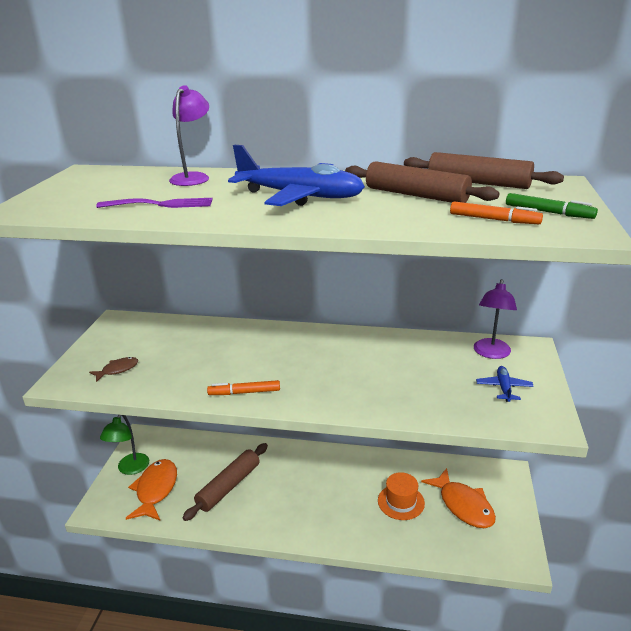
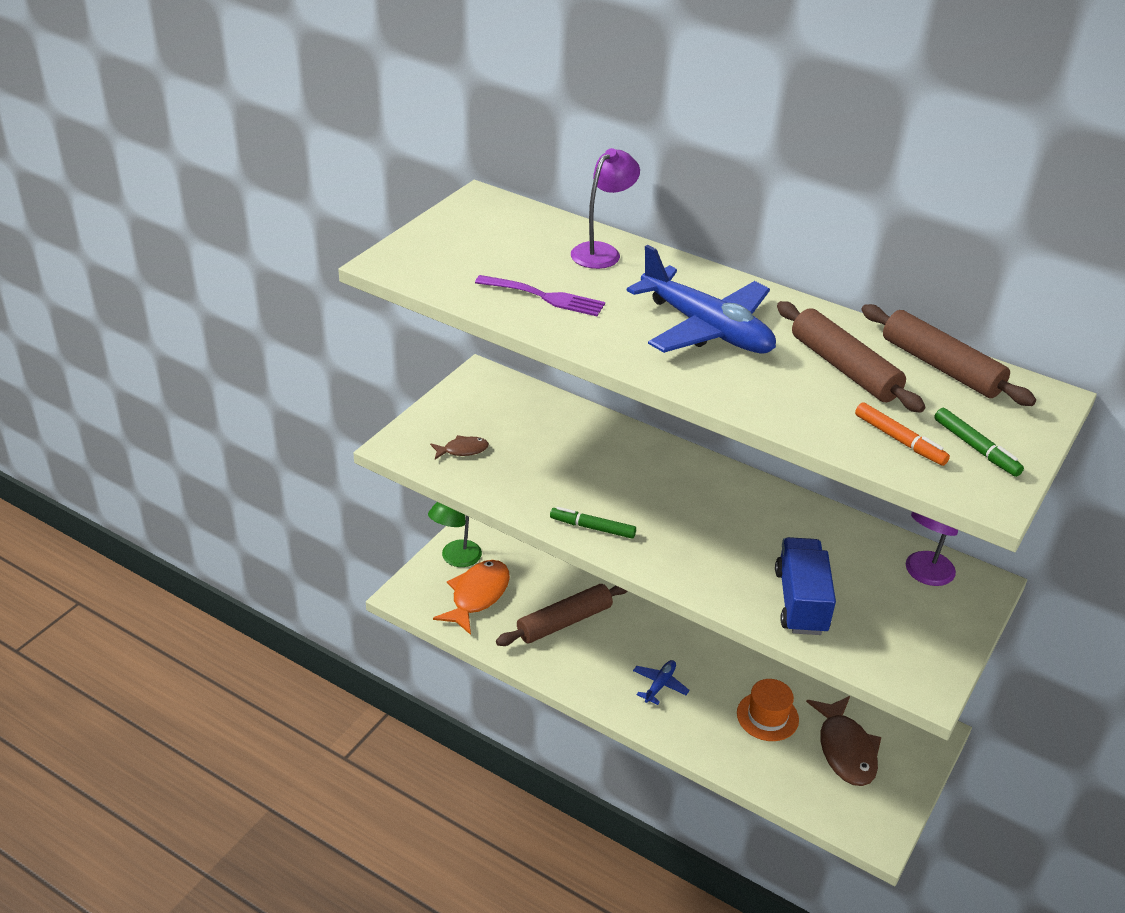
camera: 20 degrees right, 10 degrees up
(244, 392) = (592, 528): orange marker -> green marker
(425, 395) = (800, 602): none -> blue truck
(463, 505) = (845, 749): orange fish -> brown fish
(504, 388) = (905, 626): blue plane -> blue plane (660, 685)

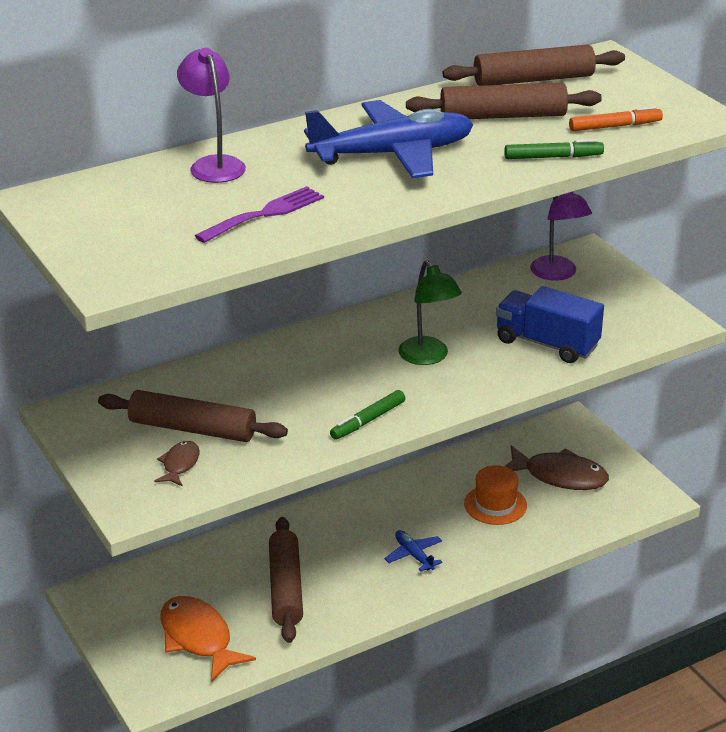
camera: 60 degrees left, 5 degrees down
(456, 559) = (128, 636): green lamp -> green lamp (428, 357)
(510, 440) = (192, 429): none -> brown rolling pin
(976, 448) = (645, 102): green marker -> green marker (553, 157)

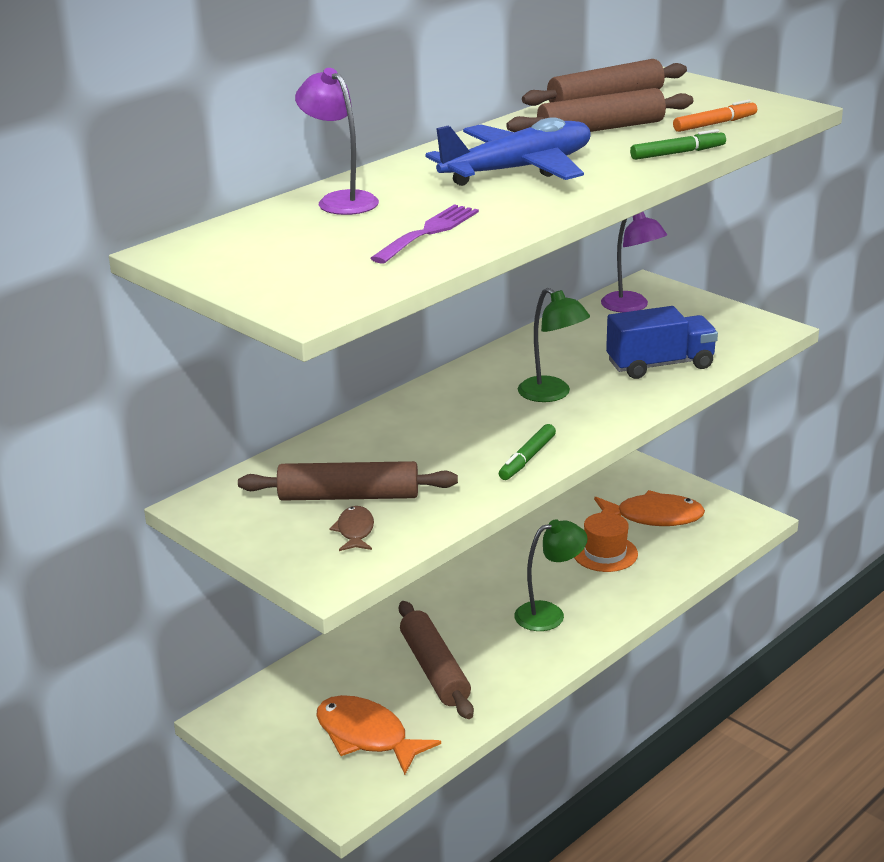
camera: 15 degrees left, 5 degrees down
(414, 555) = (549, 614): blue plane -> green lamp
(547, 343) = (660, 365): blue truck -> blue truck turned 150 degrees clockwise
(559, 476) = (653, 517): brown fish -> orange fish

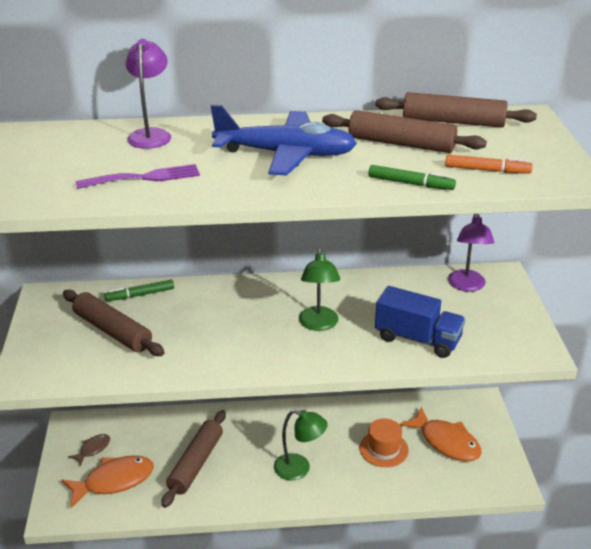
camera: 40 degrees right, 5 degrees up
(355, 531) = (81, 355): brown fish -> brown fish (93, 449)
(367, 736) = (114, 481): orange fish -> orange fish turned 75 degrees clockwise
(527, 458) = (235, 362): green marker -> green marker (140, 295)

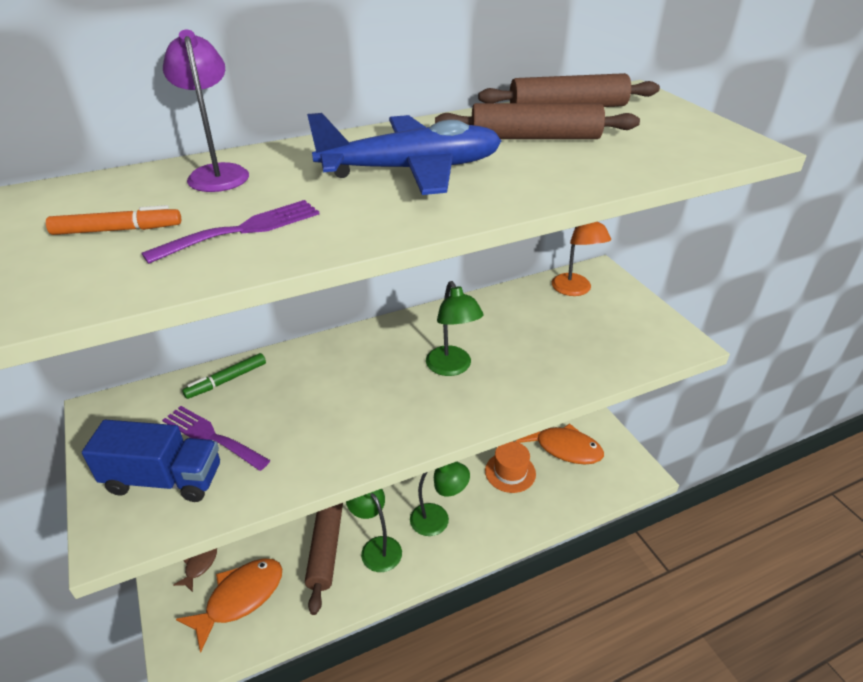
camera: 20 degrees left, 5 degrees up
(112, 331) = (211, 436): brown rolling pin -> purple fork
(237, 475) = (376, 547): none -> green lamp
(410, 183) = (587, 179): green marker -> none
(417, 339) = (563, 359): blue truck -> blue truck (164, 479)
(467, 286) = (574, 290): purple lamp -> orange lamp
(487, 170) = (653, 151): orange marker -> orange marker (117, 230)

